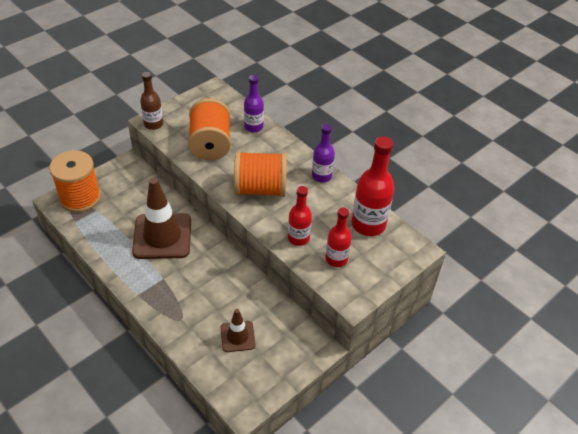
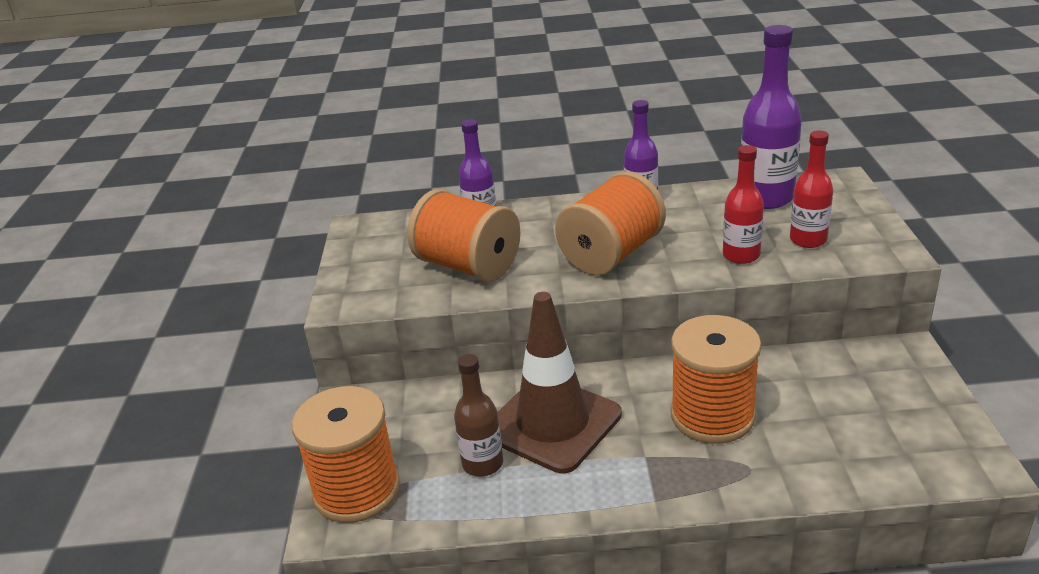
camera: 45 degrees left, 15 degrees down
(153, 124) = (353, 303): brown bottle -> brown bottle (482, 464)
(208, 290) = (712, 415): none -> orange spool
(237, 336) = (832, 420): brown traffic cone -> none
(368, 224) = (766, 198): red bottle -> purple bottle

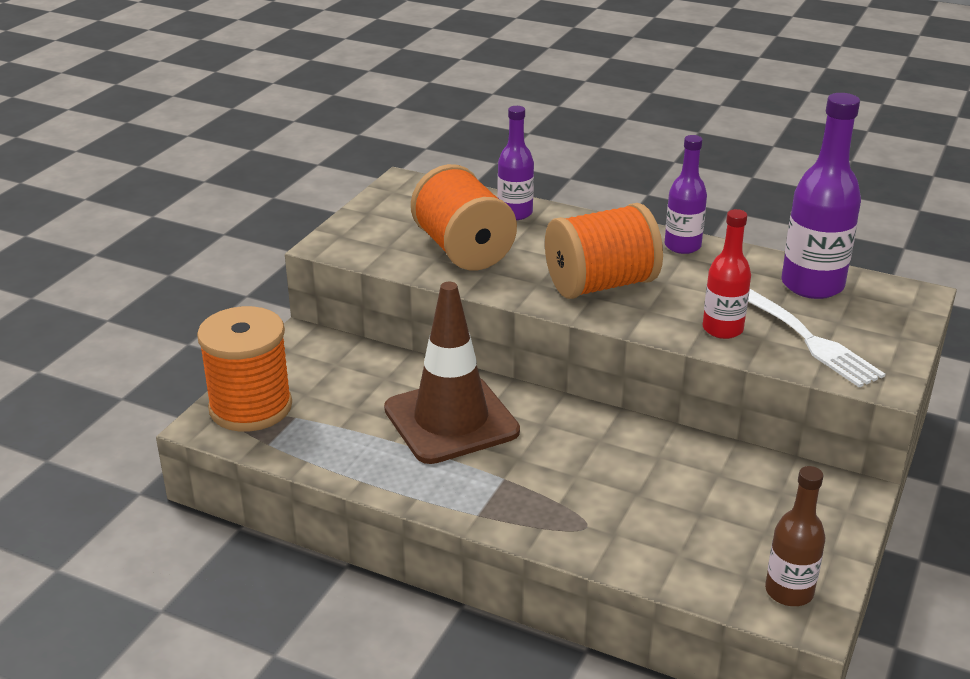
camera: 25 degrees right, 0 degrees up
(482, 464) = (364, 428): brown bottle -> brown bottle (789, 591)
(712, 415) = (597, 470): orange spool -> none
(808, 240) = (807, 339): red bottle -> white fork

